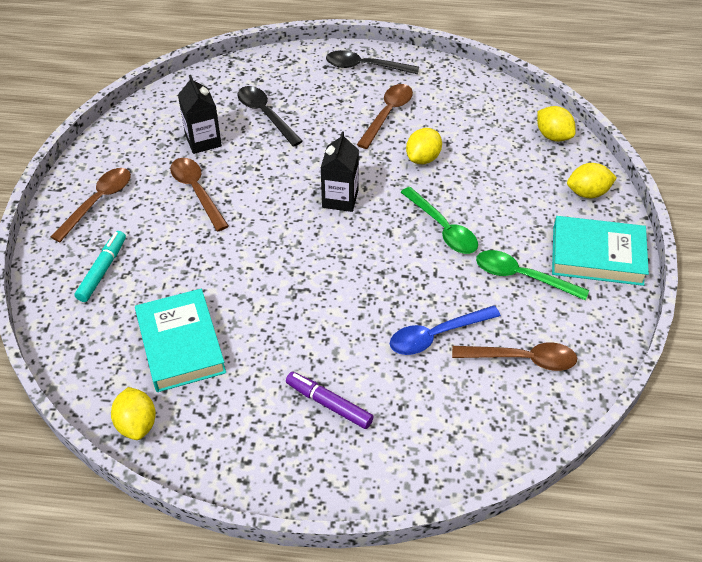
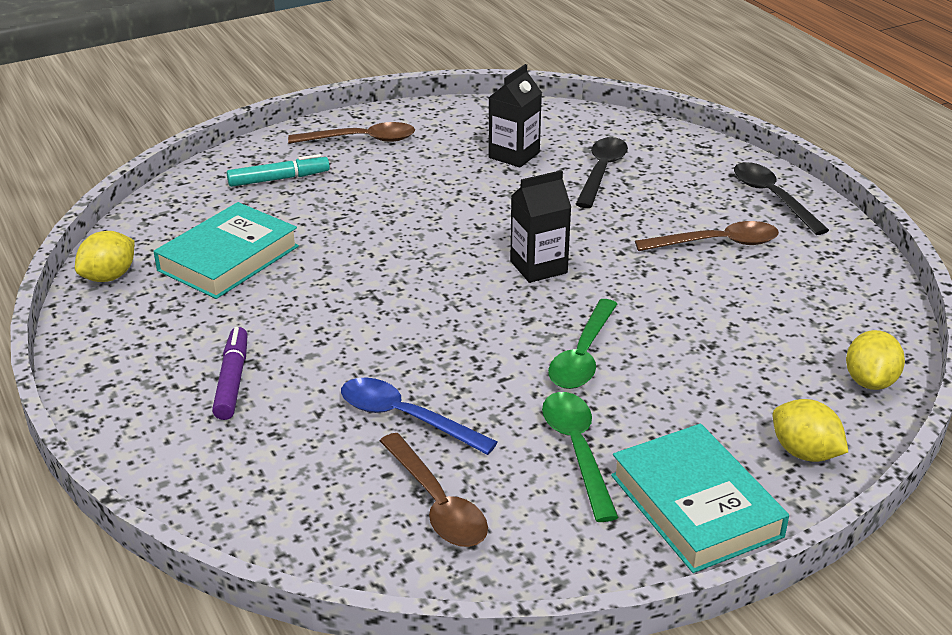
camera: 55 degrees right, 15 degrees down
(197, 191) = (439, 181): brown spoon -> none
(423, 158) = (680, 296): yellow lemon -> none

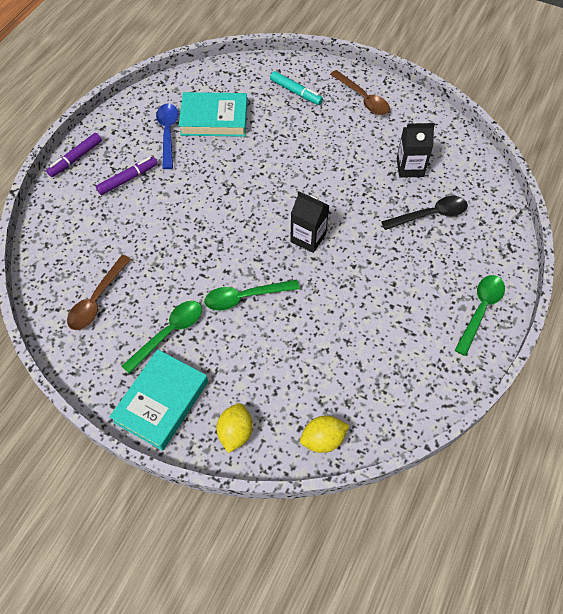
camera: 55 degrees right, 25 degrees up
(109, 277) = (167, 90): yellow lemon -> none
(112, 419) = (76, 158): none -> purple marker
(405, 418) = (146, 254): blue spoon -> blue spoon (168, 133)
(717, 243) = (402, 306): brown spoon -> none
(772, 198) = (480, 310): black spoon -> green spoon

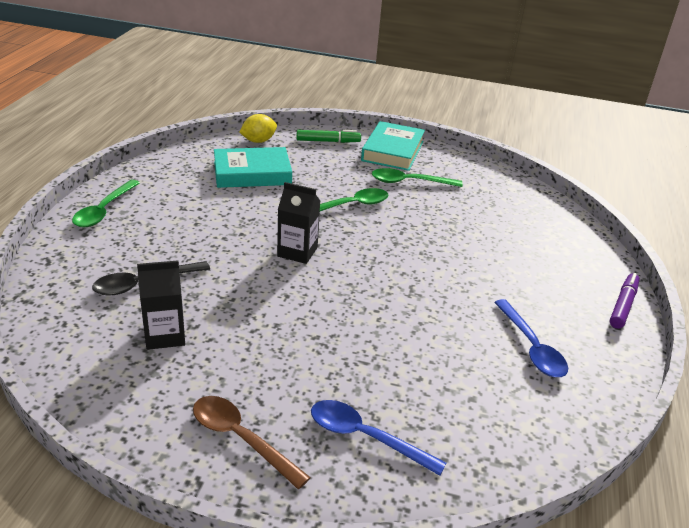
camera: 165 degrees right, 25 degrees down
(97, 300) = (489, 197): brown spoon -> none
(128, 179) = (540, 289): purple marker -> none
(169, 333) = (409, 182): green spoon -> green spoon turned 60 degrees clockwise
(214, 119) = (478, 375): turquoise book -> turquoise book (252, 173)
(235, 432) = (328, 141): yellow lemon -> green marker
(296, 92) = (365, 437): turquoise marker -> blue spoon

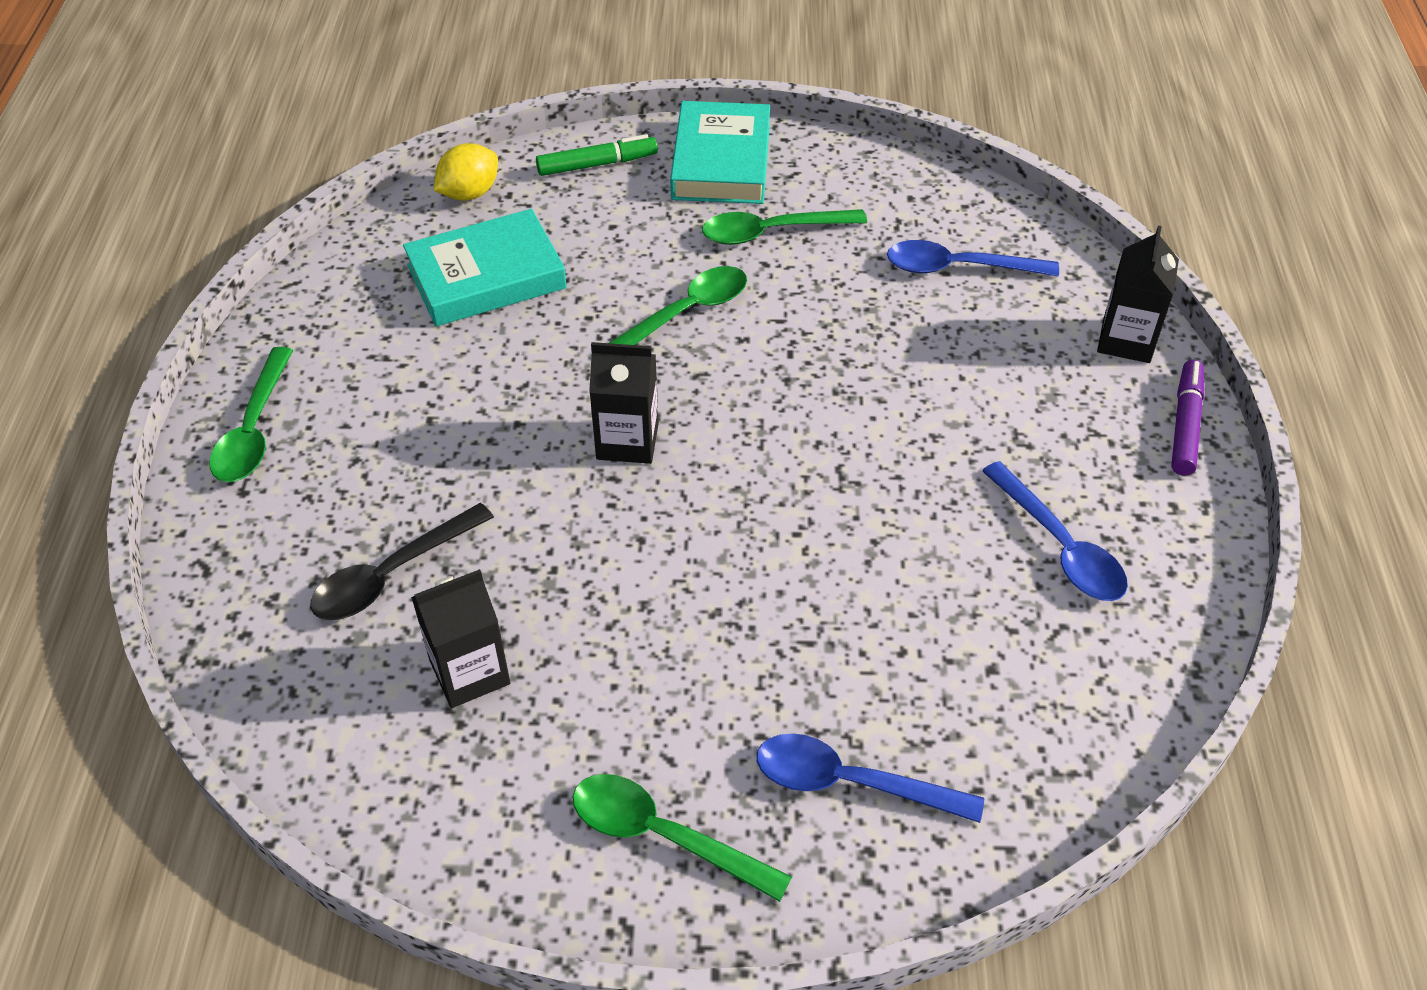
camera: 10 degrees left, 15 degrees up
(241, 439) = (663, 835): brown spoon -> green spoon
(507, 214) = (958, 268): none -> blue spoon
(596, 261) = (1126, 340): none -> black carton

